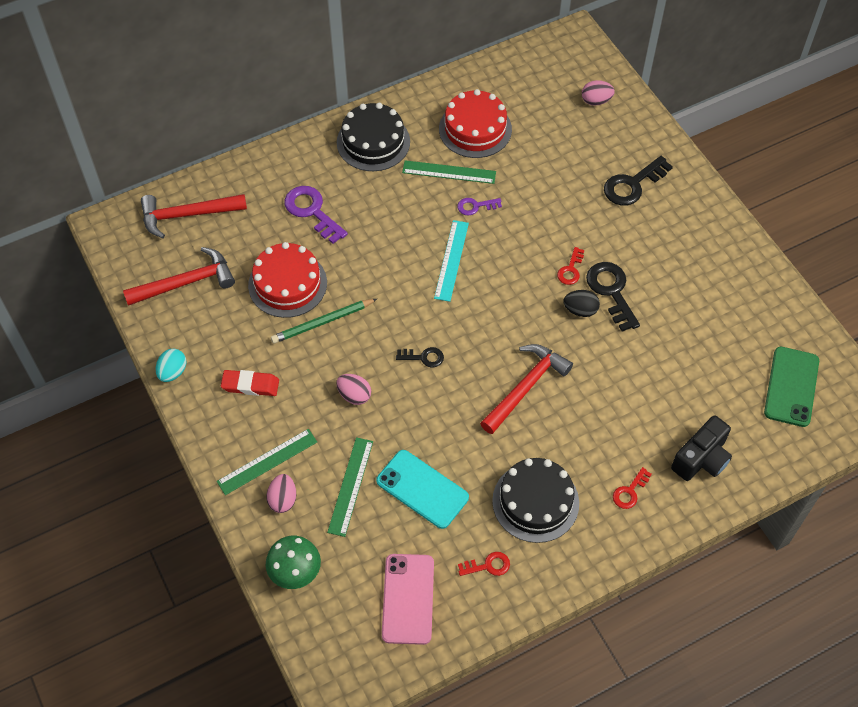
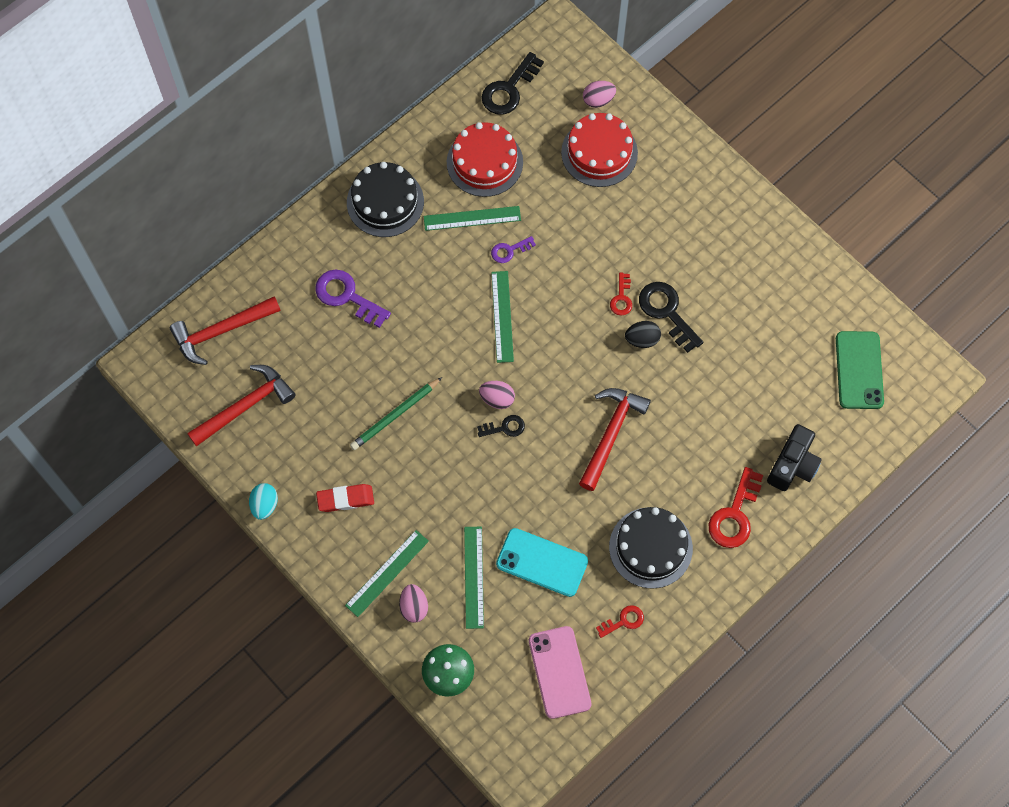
camera: 15 degrees left, 10 degrees up
(287, 284) = (347, 382): red cake -> red cake (599, 152)
(354, 395) = (449, 484): pink egg -> pink egg (497, 399)
(451, 260) = (502, 316): turquoise ruler -> green ruler
(629, 491) = (734, 515): red key -> red key, size x1.78
(632, 185) = (658, 188): black key -> black key (509, 89)

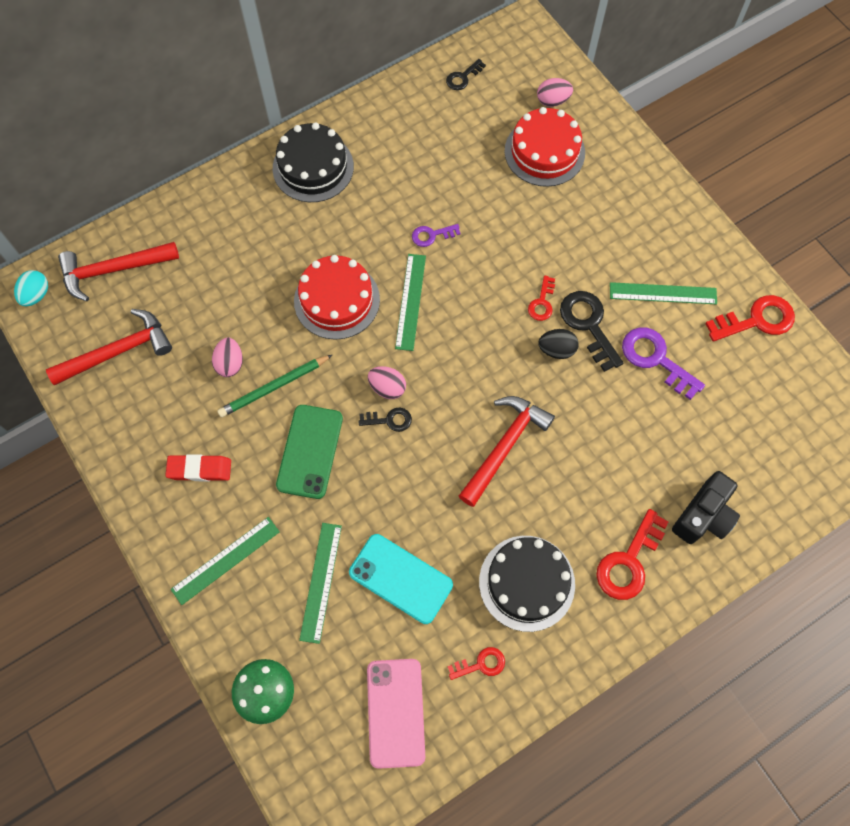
camera: 10 degrees right, 0 degrees up
(264, 505) = (111, 461): turquoise egg -> turquoise egg (36, 295)
(347, 296) = (252, 255): purple key -> purple key (656, 359)
(414, 607) = (247, 604): pink egg -> pink egg (230, 363)
(472, 218) = (399, 197): green ruler -> green ruler (663, 293)
(484, 162) = (423, 144): red cake -> red cake (337, 300)
(509, 89) = (463, 77): black key -> black key, size x0.56
(816, 283) = (756, 320): none -> red key
(859, 370) = (792, 422): green phone -> green phone (310, 451)

